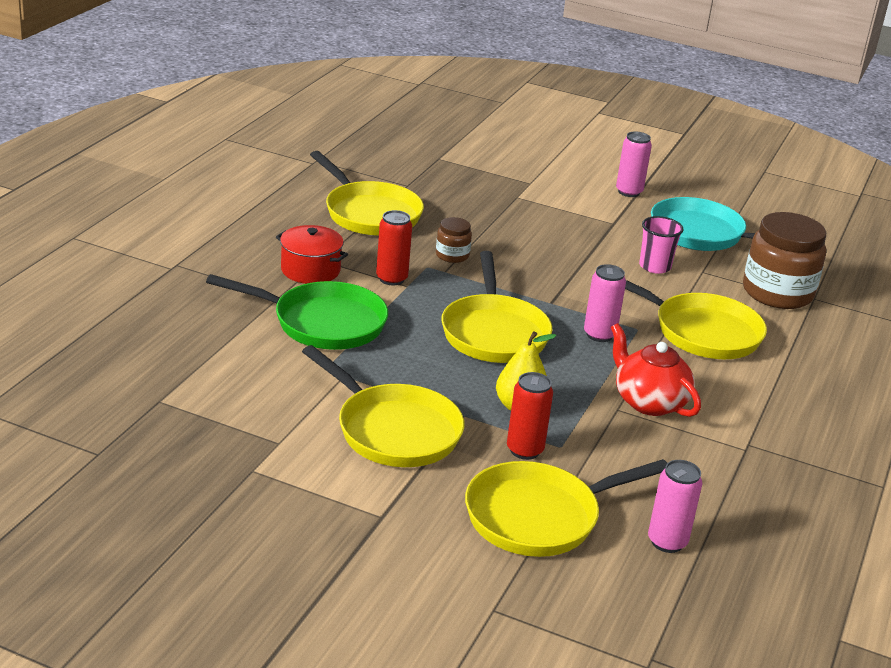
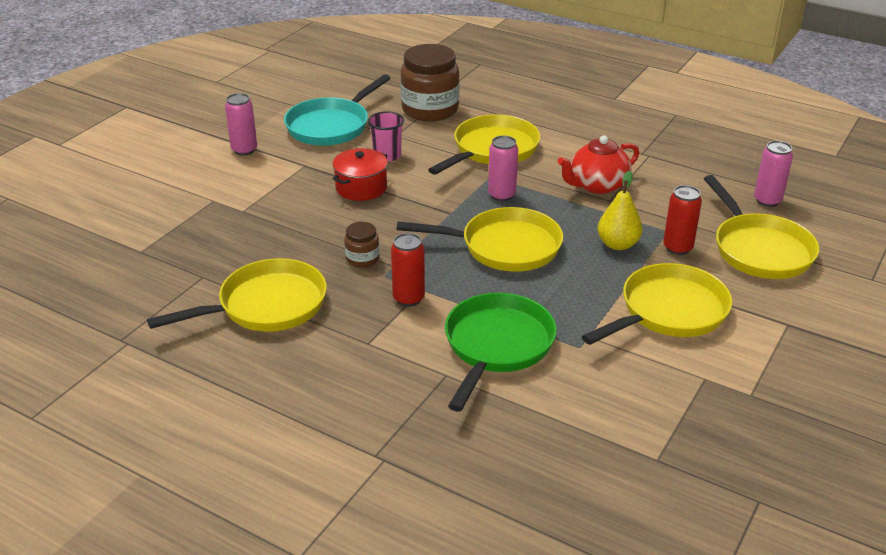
camera: 80 degrees left, 5 degrees up
(310, 270) = (390, 351): red pot -> red pot (361, 188)

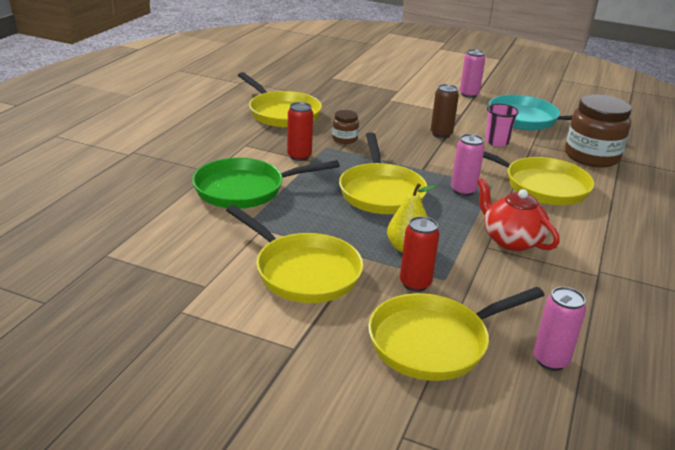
camera: 80 degrees right, 5 degrees down
(361, 188) = (441, 134): red pot -> brown can
(497, 346) = (245, 189): green pan -> green pan turned 150 degrees clockwise

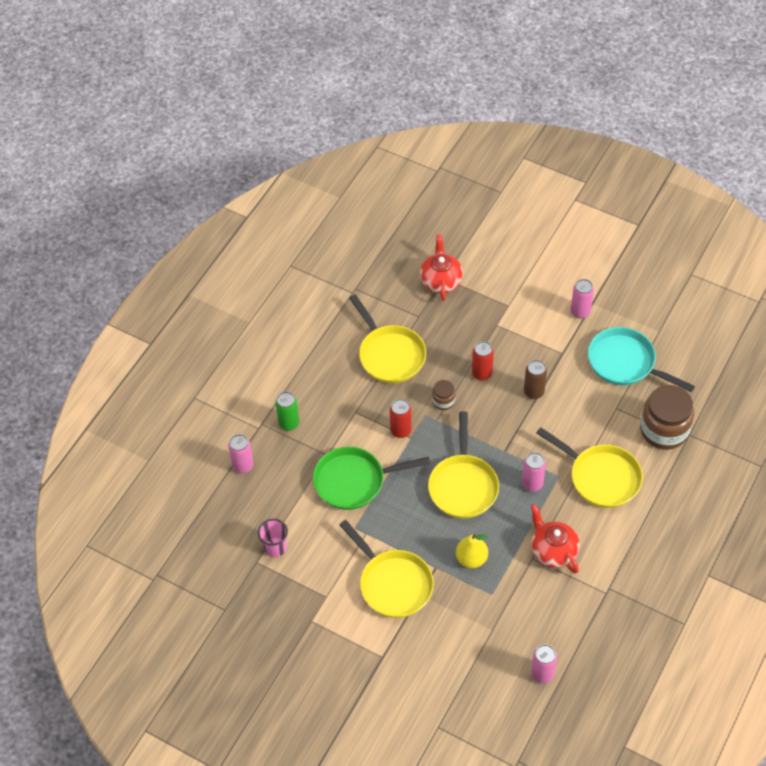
camera: 10 degrees right, 25 degrees up
(104, 179) = (243, 466): none -> pink can
(166, 151) = (289, 423): none -> green can
(328, 79) = (441, 281): none -> red teapot
(415, 284) = (469, 598): red can -> red can (482, 373)
(434, 342) = (471, 655): yellow pan -> none
(496, 142) = (583, 405): pink cup -> pink cup (275, 547)

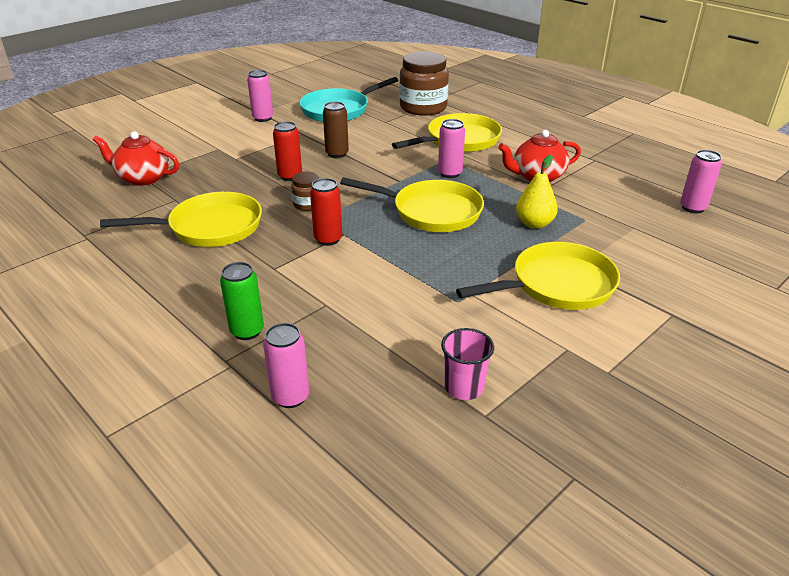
camera: 75 degrees left, 20 degrees down
(354, 481) = (383, 288): green pan -> none

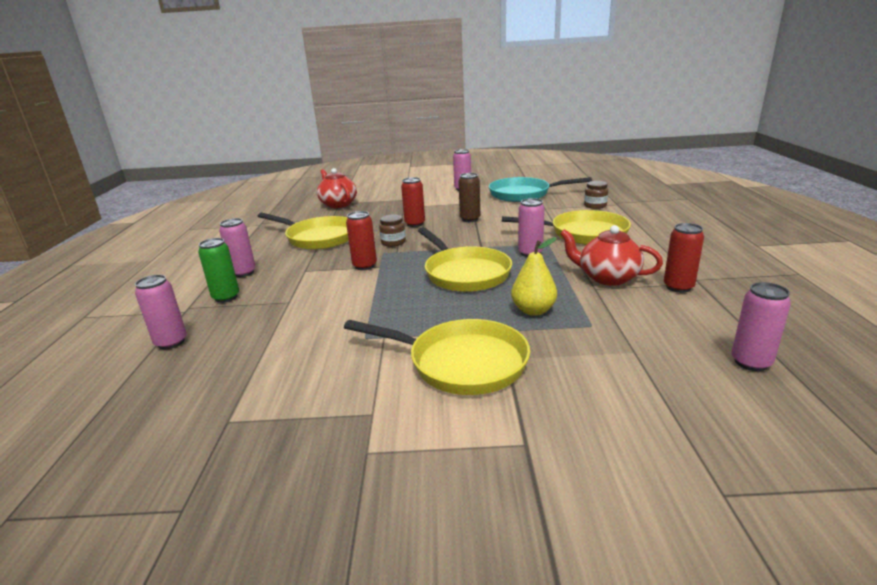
camera: 45 degrees right, 10 degrees down
(206, 299) = (243, 273): none -> pink can
(423, 107) = (595, 205): brown jar -> brown jar, size x0.48
(464, 387) = (254, 394): pink cup -> none
(589, 168) = (678, 287): none -> red can

